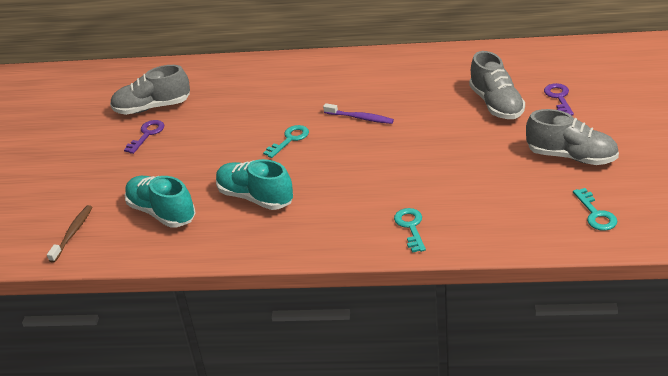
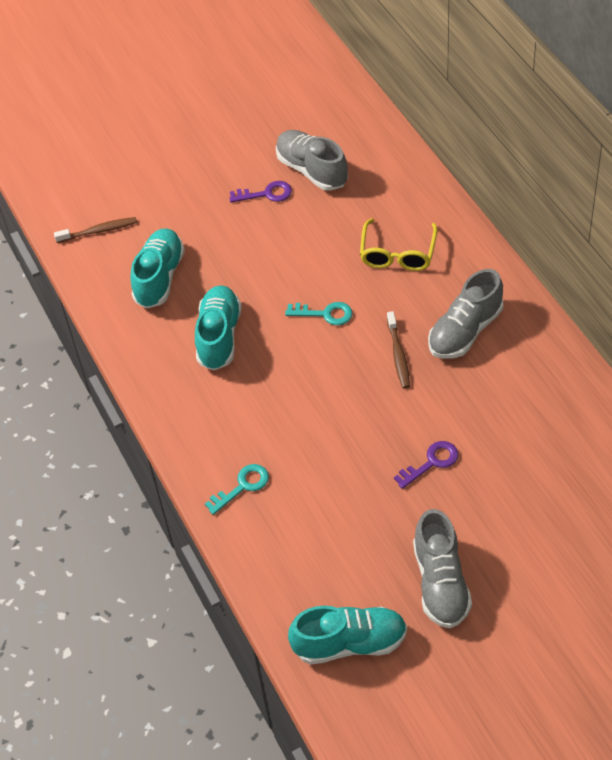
camera: 60 degrees right, 15 degrees up
(272, 93) = (398, 254): none -> yellow glasses
(360, 118) = (398, 355): purple toothbrush -> brown toothbrush
(496, 104) = (501, 469): grey shoe -> grey shoe (465, 331)
(559, 98) = (552, 526): purple key -> purple key (431, 462)
(596, 214) = (350, 643): turquoise key -> turquoise shoe

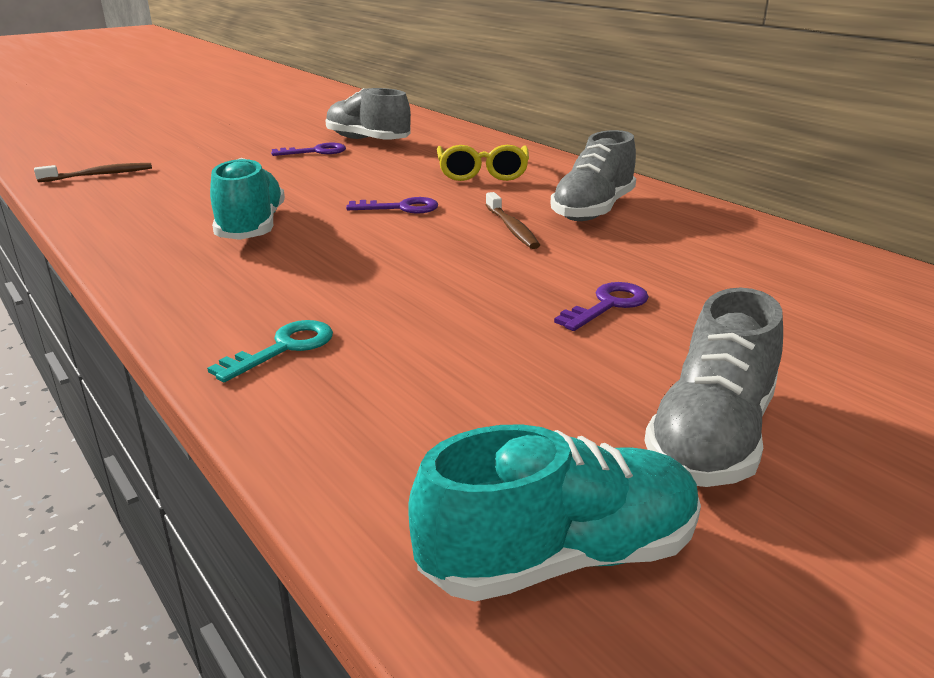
camera: 15 degrees left, 25 degrees down
(159, 277) = (173, 196): turquoise shoe -> none
(325, 314) = (401, 208): turquoise key -> purple key
(440, 583) = (711, 437): grey shoe -> grey shoe turned 45 degrees clockwise

